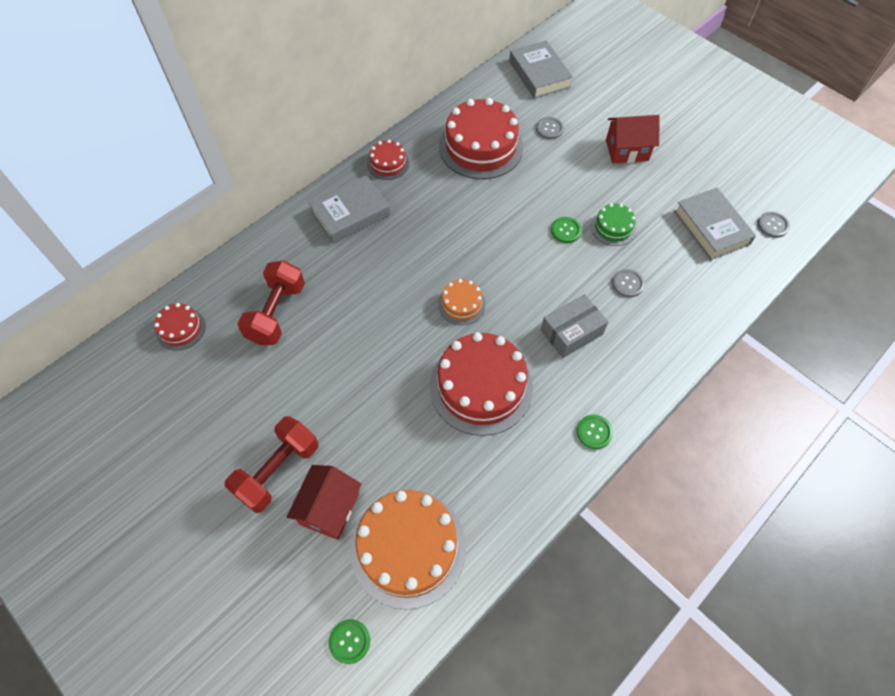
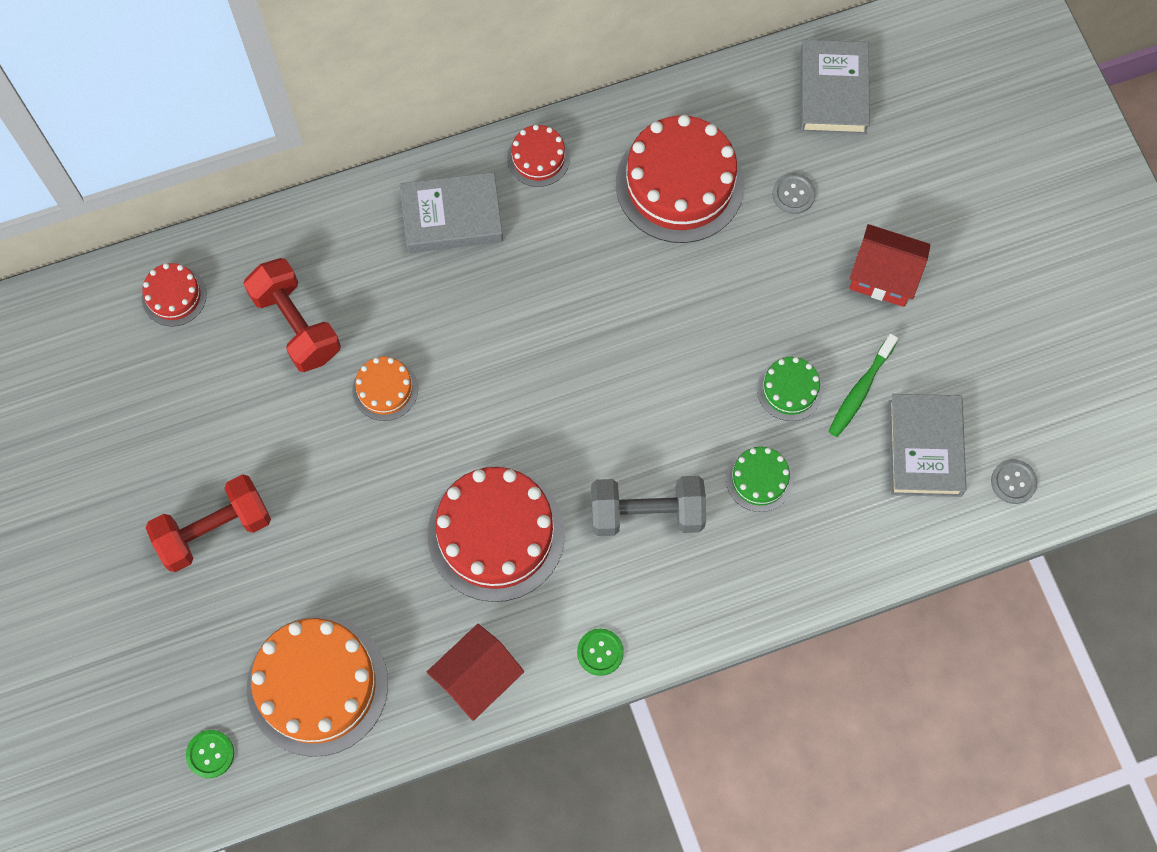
camera: 25 degrees right, 10 degrees up
(276, 313) = (296, 325): red dumbbell -> red dumbbell turned 75 degrees counterclockwise
(329, 509) = (252, 601): red house -> red house (477, 679)
(461, 304) = (529, 413): orange cake -> orange cake (385, 389)
(566, 230) = (723, 366): green button -> none
(571, 332) = (646, 513): grey box -> grey dumbbell
(628, 284) = (759, 479): grey button -> green cake
(654, 212) = (860, 390): none -> green toothbrush

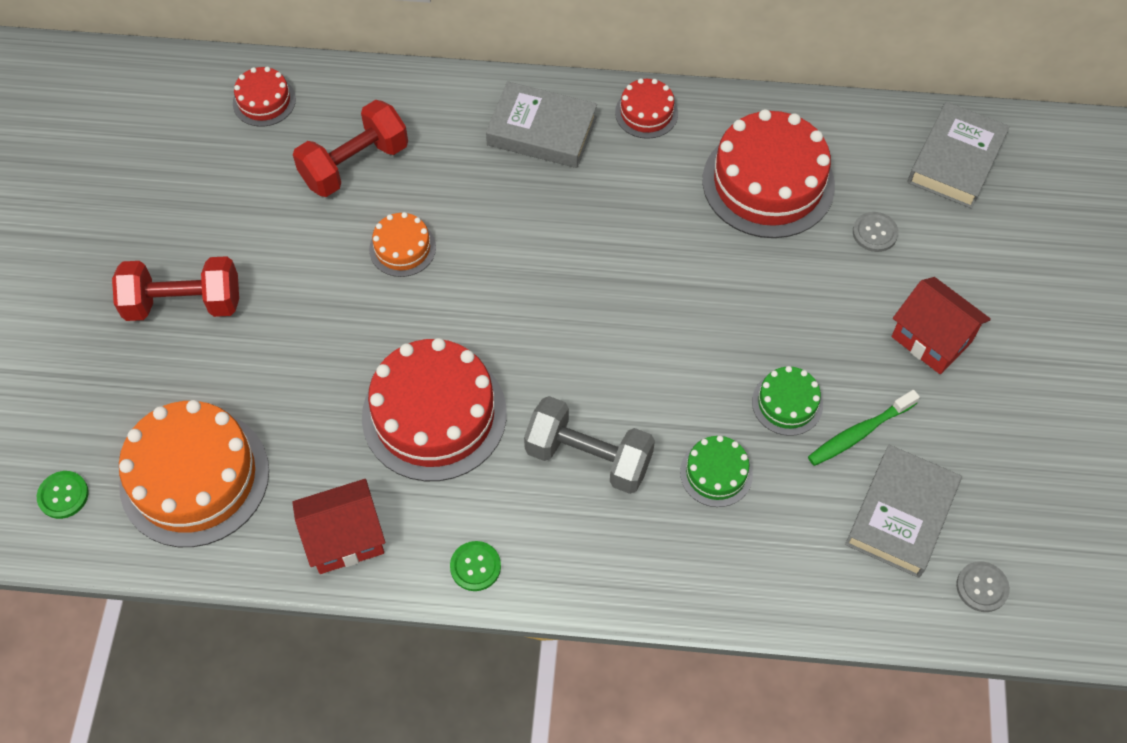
camera: 25 degrees right, 10 degrees down
(296, 325) = (355, 164): red dumbbell -> red dumbbell turned 60 degrees clockwise

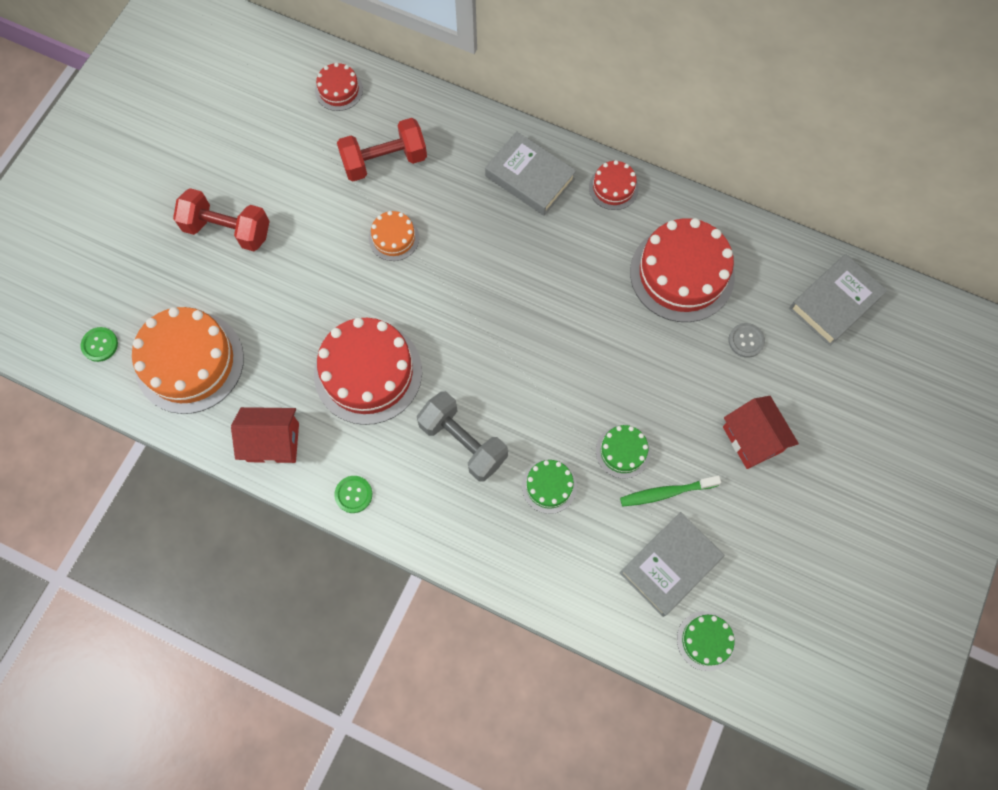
camera: 20 degrees right, 10 degrees up
(982, 587) = (705, 640): grey button -> green cake

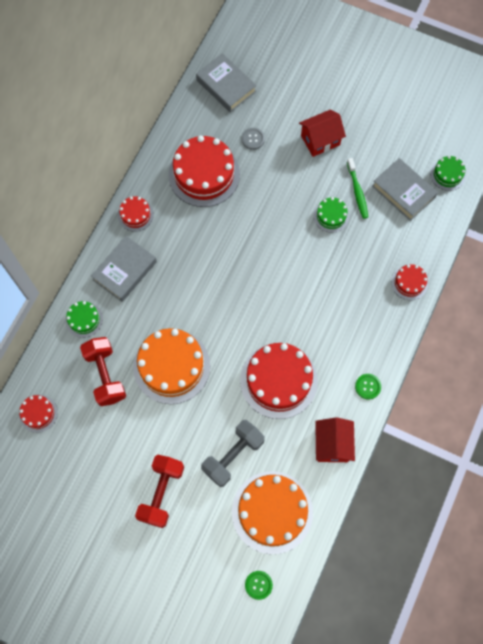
camera: 90 degrees left, 0 degrees up
(394, 238) = (171, 366): orange cake -> orange cake, size x2.03
(463, 442) = (328, 315): grey dumbbell -> grey dumbbell (233, 456)
(514, 565) = (409, 283): none -> red cake
(549, 486) = (356, 261): green cake -> green cake (84, 319)

